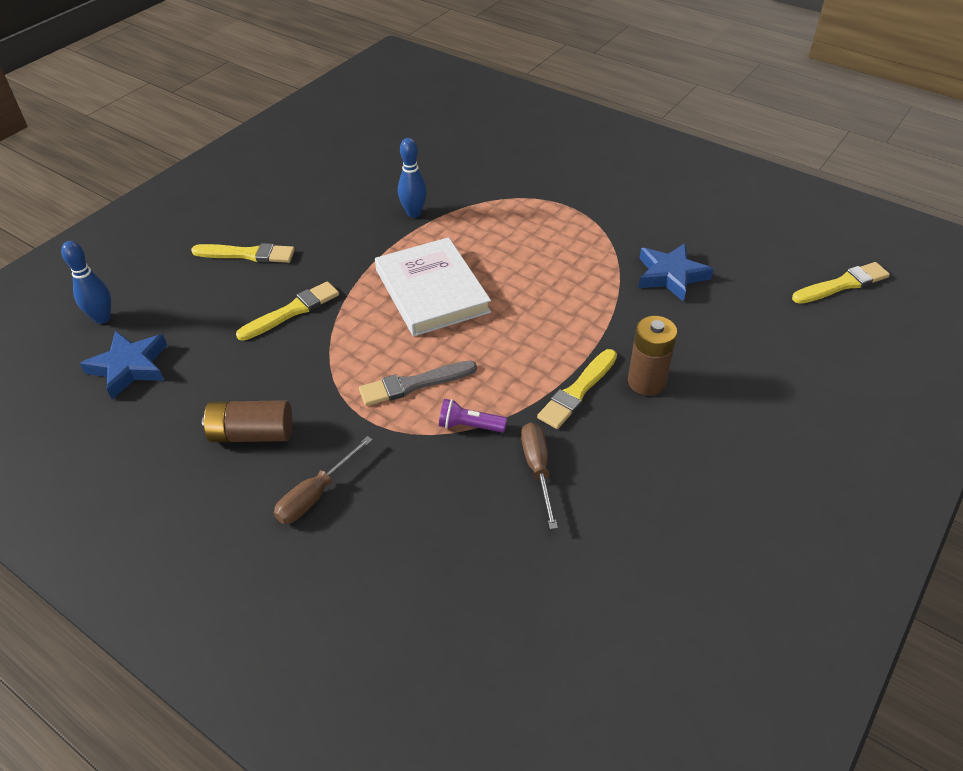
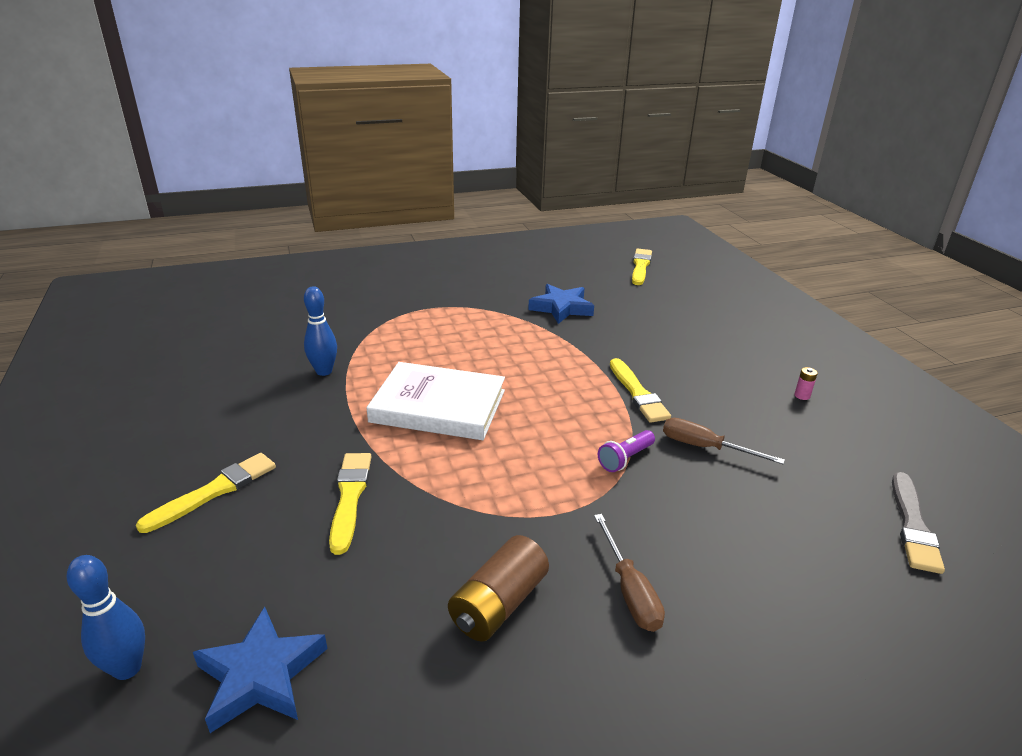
camera: 55 degrees left, 15 degrees down
(414, 384) = (544, 466): grey brush -> grey brush (913, 525)
(646, 382) = (657, 363): brown battery -> none
(711, 511) = (802, 396): none -> pink battery

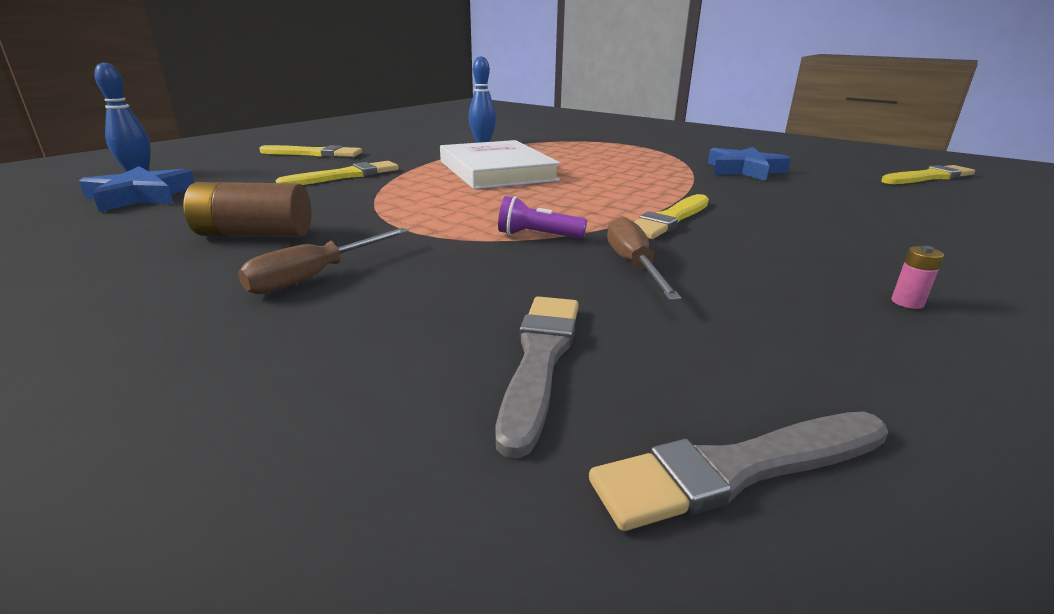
camera: 55 degrees right, 5 degrees down
(805, 537) = (540, 360): none -> grey brush

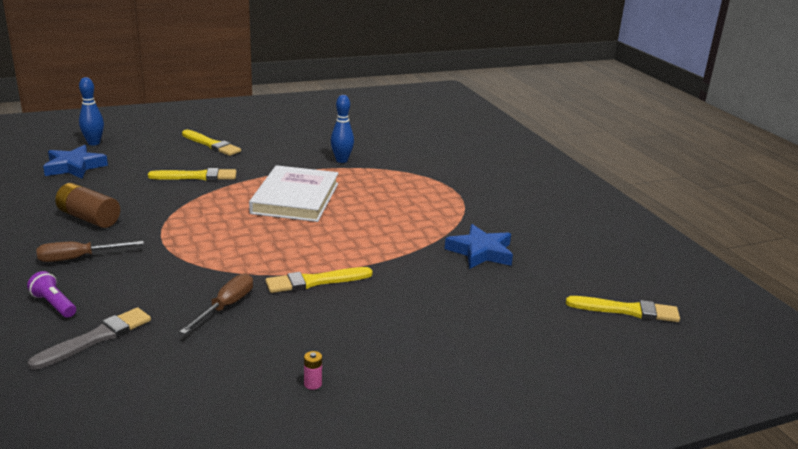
camera: 30 degrees right, 0 degrees up
(538, 236) = (217, 267): purple flashlight -> purple flashlight (54, 304)
(738, 469) = (85, 404): grey brush -> none

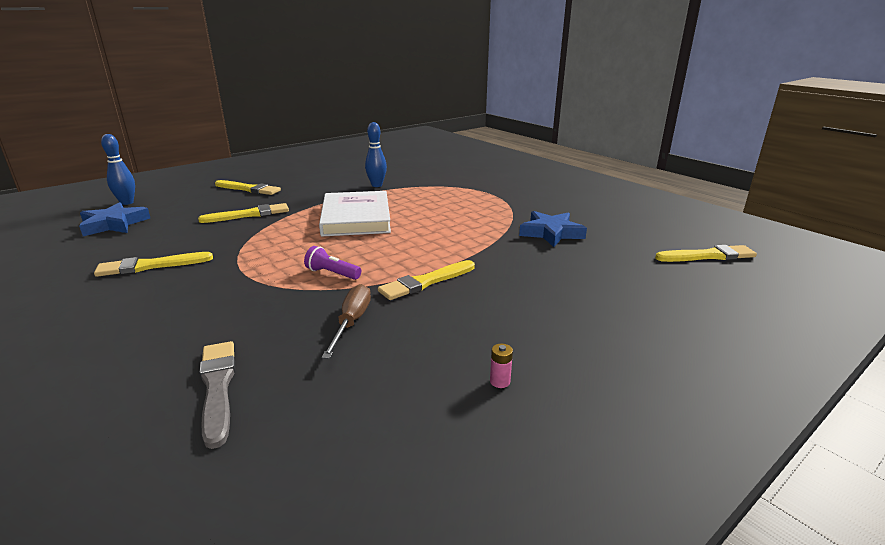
camera: 15 degrees left, 0 degrees up
(54, 304) = (146, 360): purple flashlight -> purple flashlight (332, 273)
(78, 258) = (156, 305): brown screwdriver -> none
(89, 218) = (151, 266): brown battery -> yellow brush
(96, 338) = (218, 387): grey brush -> grey brush turned 45 degrees counterclockwise

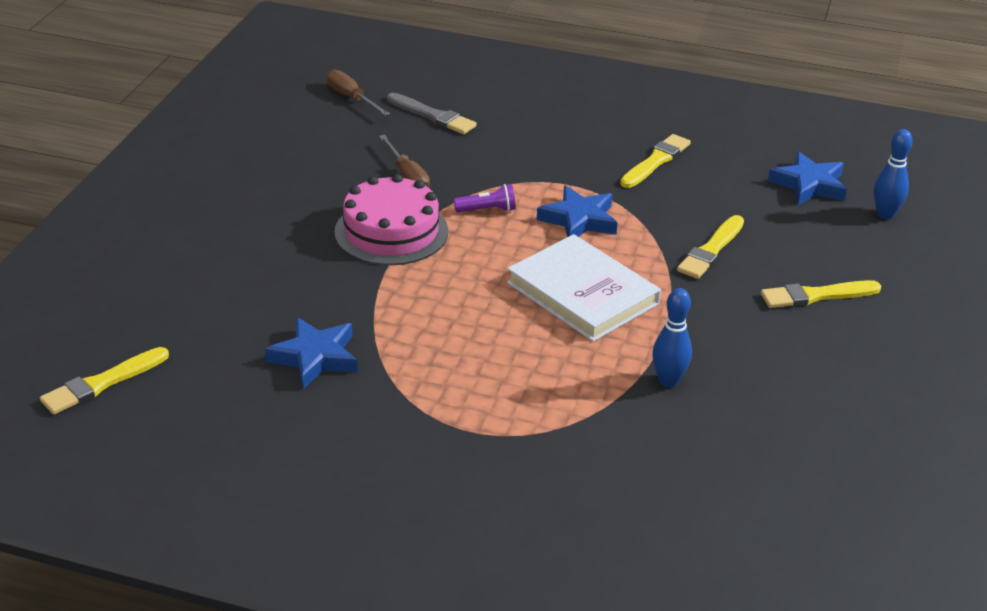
camera: 145 degrees right, 10 degrees up
(259, 474) = (351, 98): none -> brown screwdriver
(284, 249) = (579, 220): none -> blue star
(426, 282) = (391, 231): yellow brush -> pink cake
(500, 381) = (260, 174): pink battery -> none

